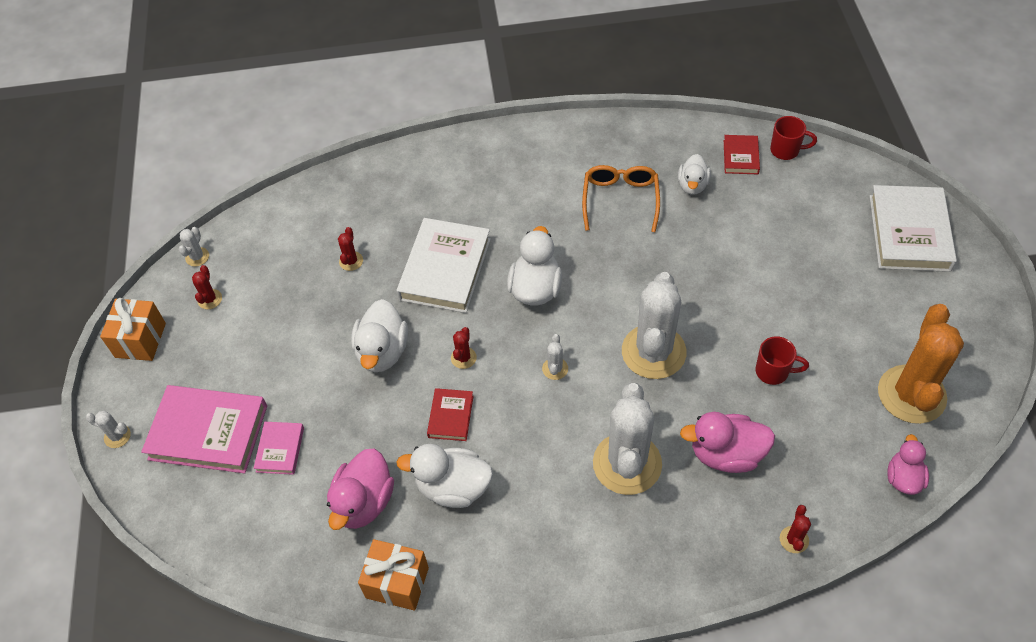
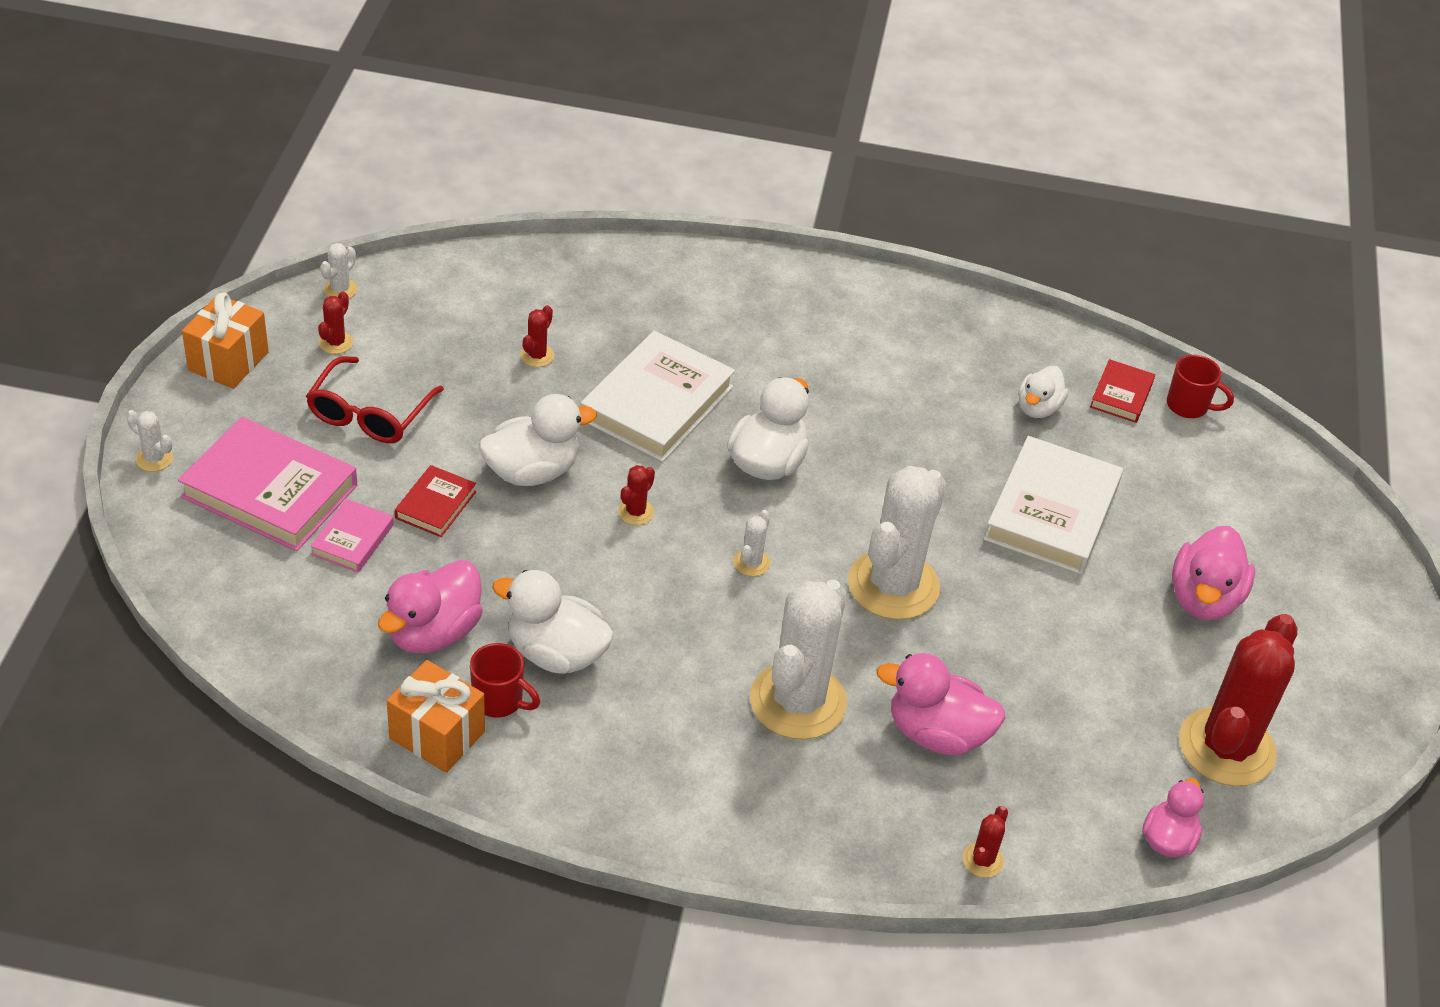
camera: 10 degrees right, 10 degrees down
(254, 346) = (369, 414): none -> red glasses
(382, 351) = (532, 471): white duck -> white duck turned 135 degrees counterclockwise
(451, 416) = (589, 573): red book -> red book (436, 505)
(620, 200) = (930, 395): orange glasses -> none
(773, 371) = (1046, 660): red mug -> red mug (499, 701)
(852, 289) = (1204, 599): none -> pink duck
(909, 233) = (1316, 557): white book -> white book (1051, 512)
(911, 394) = (1226, 747): orange cactus -> red cactus

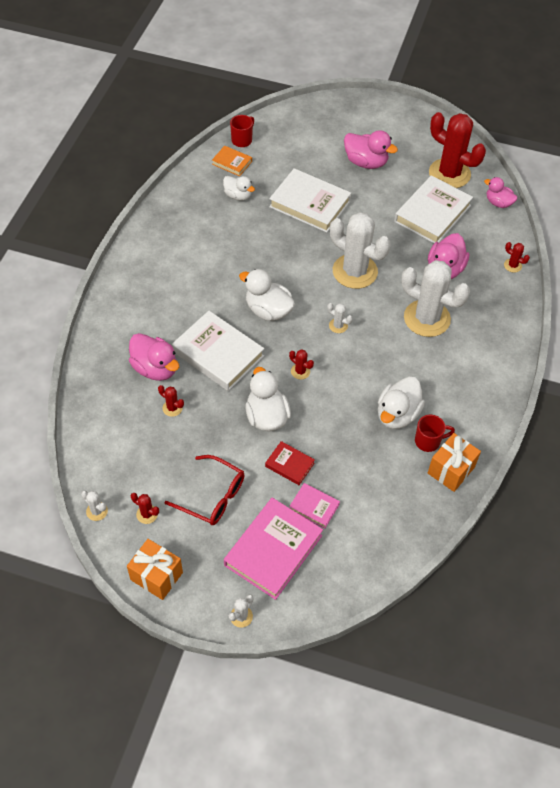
camera: 80 degrees left, 10 degrees up
(434, 632) = (383, 469): pink duck -> pink duck (155, 368)
(499, 701) = (428, 441): red mug -> red mug turned 45 degrees clockwise
(1093, 714) = (432, 213): none -> white book
(1121, 395) = (232, 163): red book -> orange book

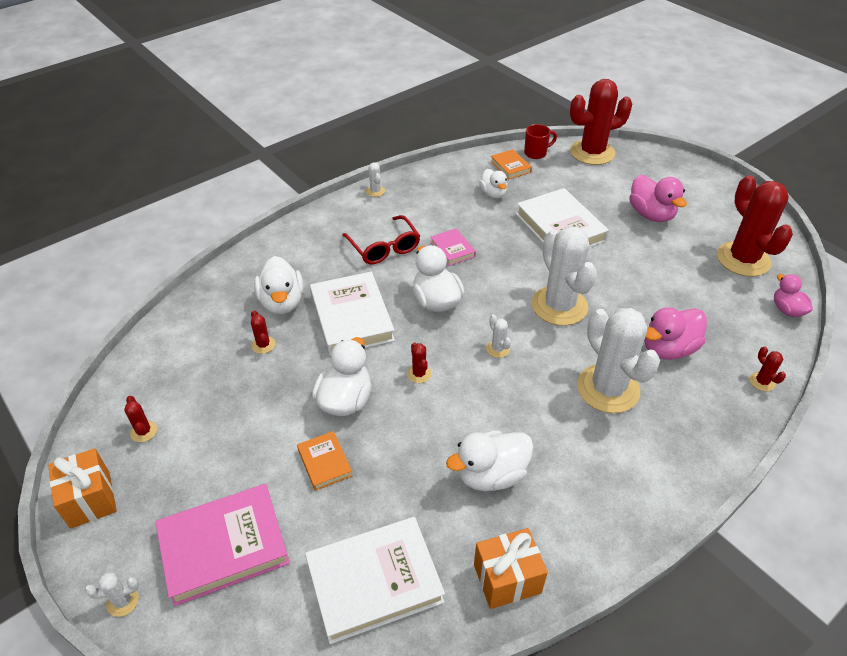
camera: 35 degrees right, 10 degrees down
(97, 511) = (105, 402): white cactus -> white cactus (375, 191)
(155, 368) = (282, 302): pink duck -> white duck
(212, 496) = (219, 450): red glasses -> red glasses (384, 248)
(285, 121) = (592, 152): none -> red cactus
(289, 464) = (324, 462): red book -> orange book
(314, 507) = (309, 524): pink book -> pink book (452, 249)
(428, 441) = (505, 527): red mug -> none
(432, 213) = (694, 288): white book -> white book (374, 582)

